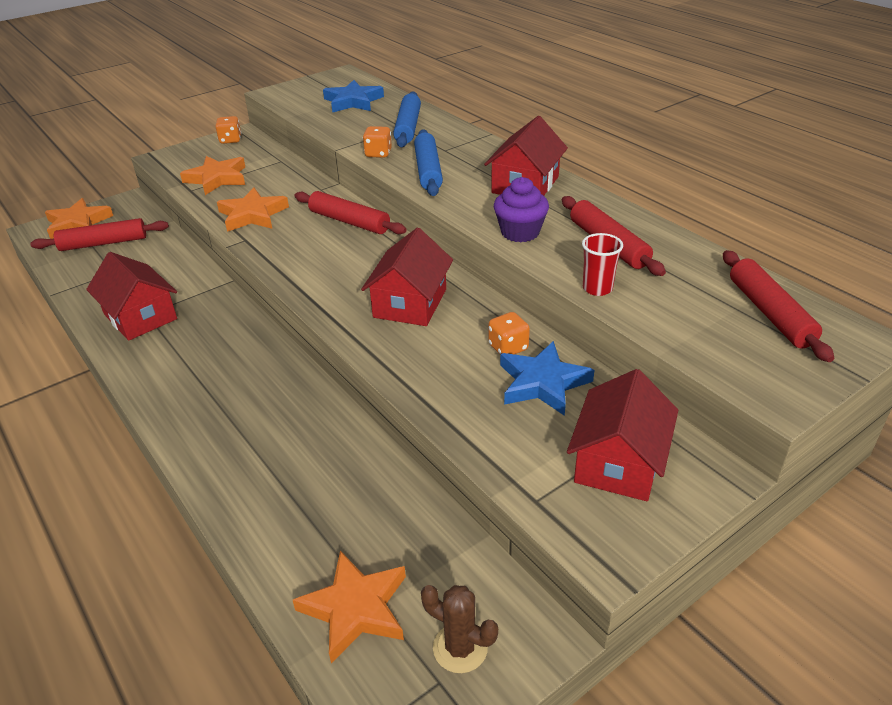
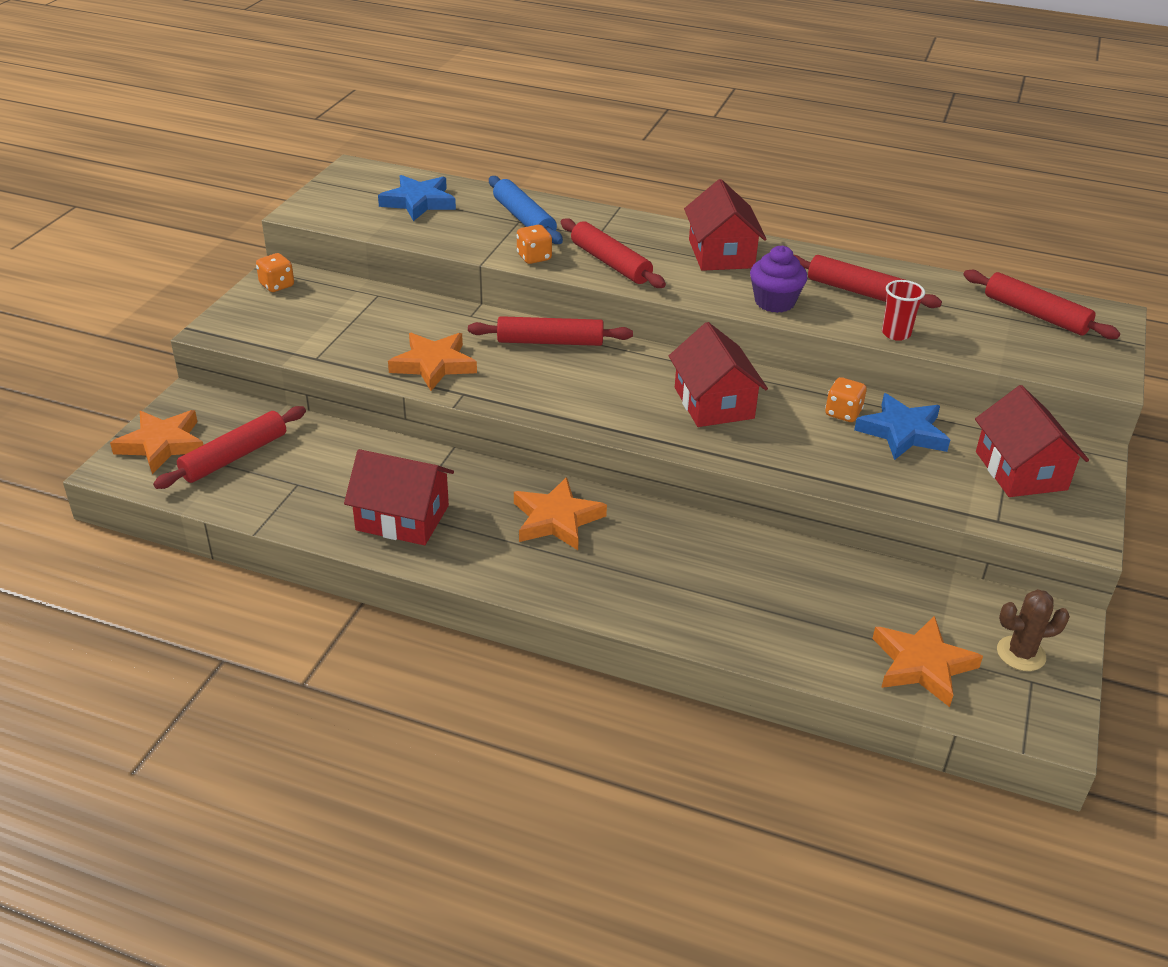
camera: 35 degrees left, 0 degrees up
(217, 178) = (330, 336): orange star -> orange star (556, 519)
(428, 170) = (610, 263): blue rolling pin -> red rolling pin

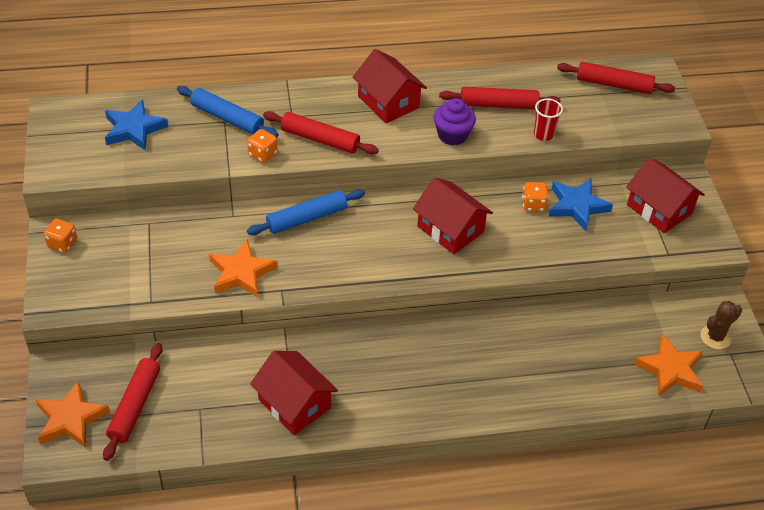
camera: 30 degrees left, 10 degrees up
(402, 518) = (294, 404): red house -> red house turned 60 degrees clockwise
(550, 342) = (306, 218): red rolling pin -> blue rolling pin
(556, 519) = (395, 359): orange star -> none

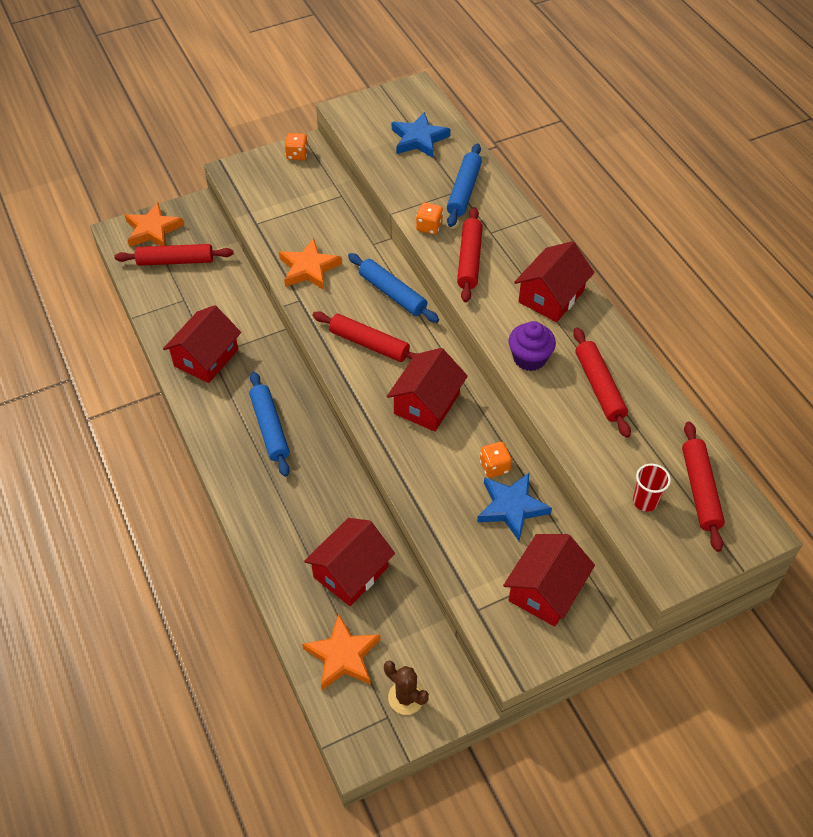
camera: 75 degrees right, 5 degrees up
(363, 251) = (369, 344): none -> red rolling pin
(409, 368) = (270, 428): none -> blue rolling pin
(543, 134) = (573, 436): red cup -> red cup (645, 501)
(589, 344) = (350, 572): none -> red house

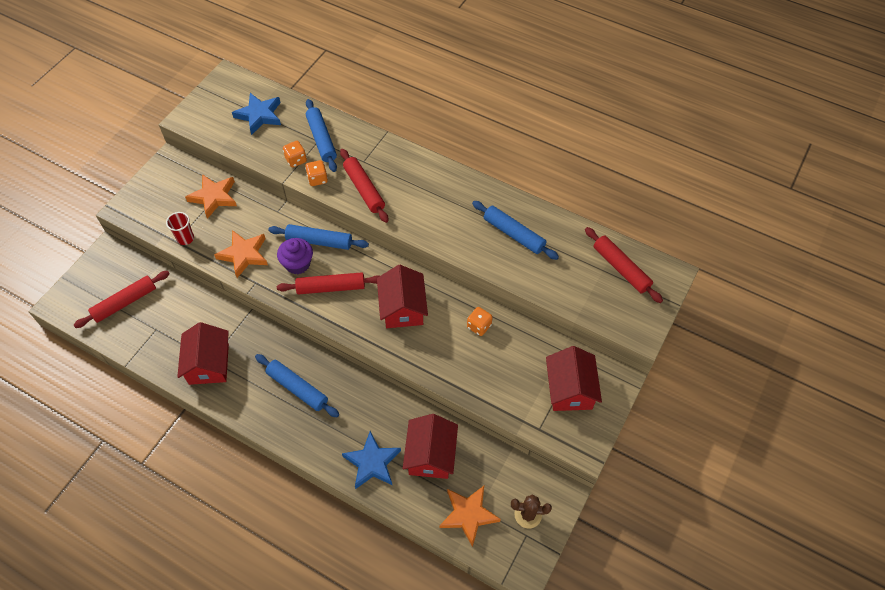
camera: 35 degrees left, 5 degrees up
(153, 230) = (86, 288): orange star -> orange star (214, 197)
(297, 155) = (166, 171): orange dice -> orange dice (296, 160)
(511, 507) = (509, 347): blue star -> blue star (372, 463)
(529, 358) = (456, 239): purple cupcake -> purple cupcake (297, 264)
(551, 296) = (437, 187): red house -> none
(599, 387) = (514, 234): red rolling pin -> blue rolling pin
(645, 501) = (595, 295): red cup -> red cup (185, 238)

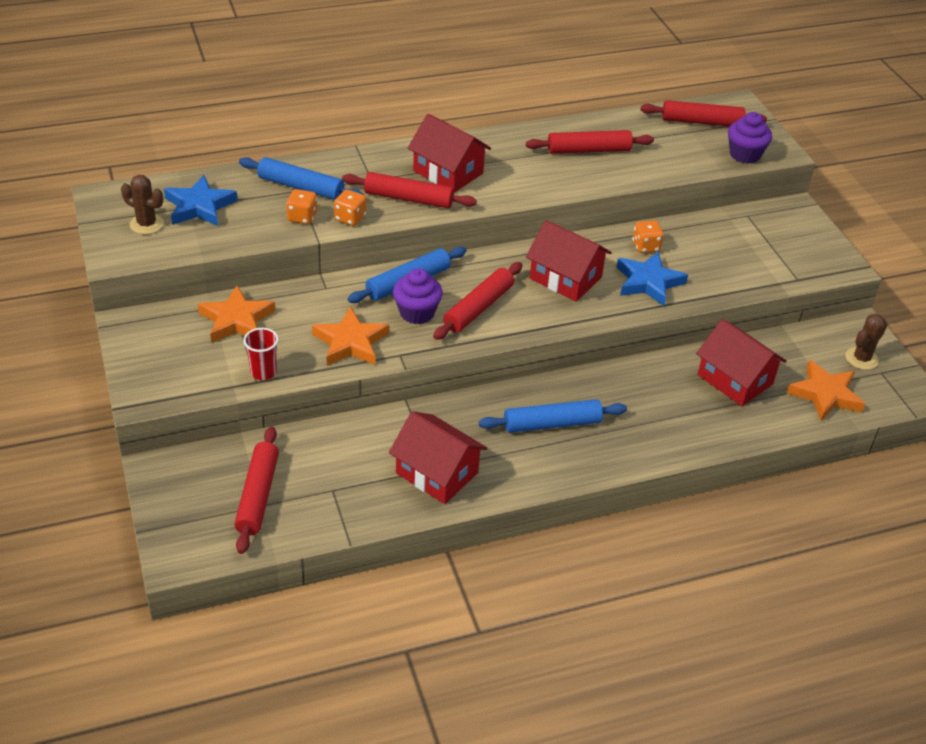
camera: 50 degrees left, 15 degrees down
(223, 109) = (146, 224): none -> brown cactus
(372, 463) = (702, 423): blue star -> blue star (648, 282)
(514, 234) = (589, 150): blue rolling pin -> red rolling pin
(570, 389) = (776, 238): red house -> red house (448, 172)
(612, 315) = (744, 154): none -> purple cupcake

